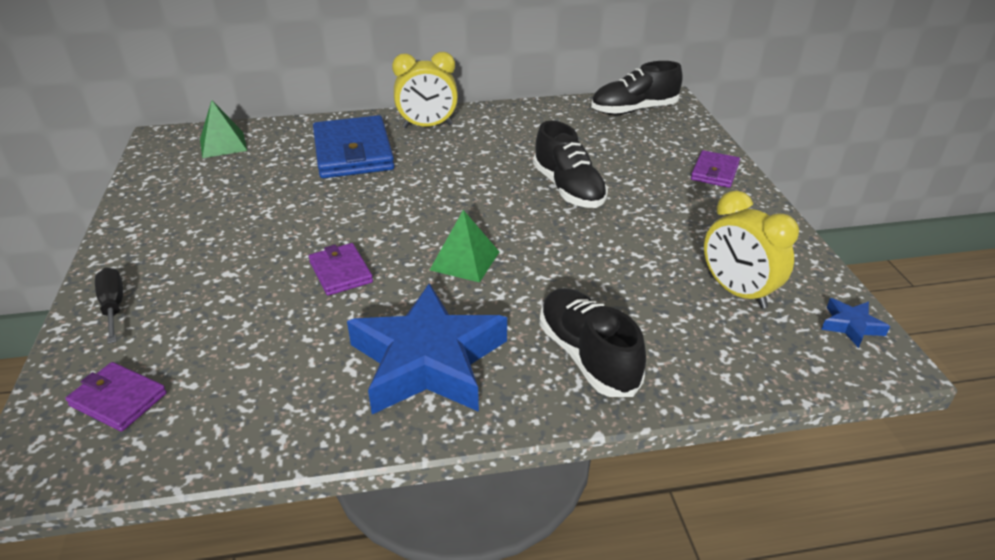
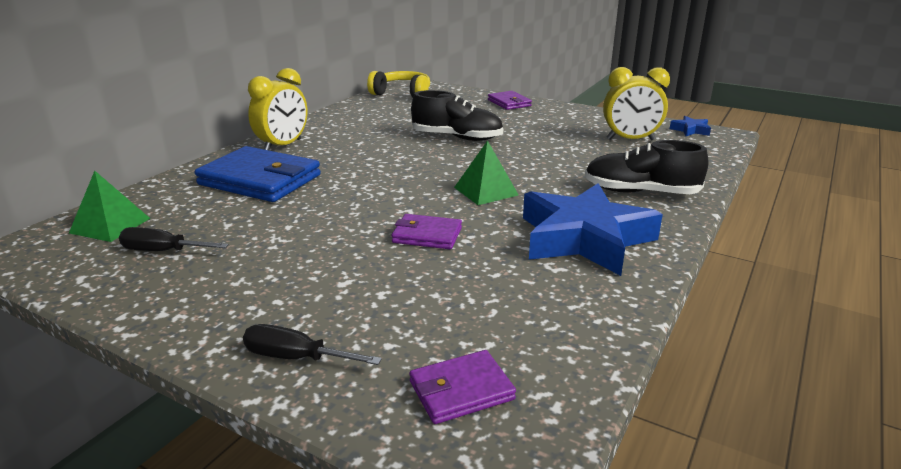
camera: 50 degrees left, 10 degrees down
(207, 182) = (163, 251): none -> black screwdriver
(634, 110) = (402, 93): black shoe -> yellow headphones

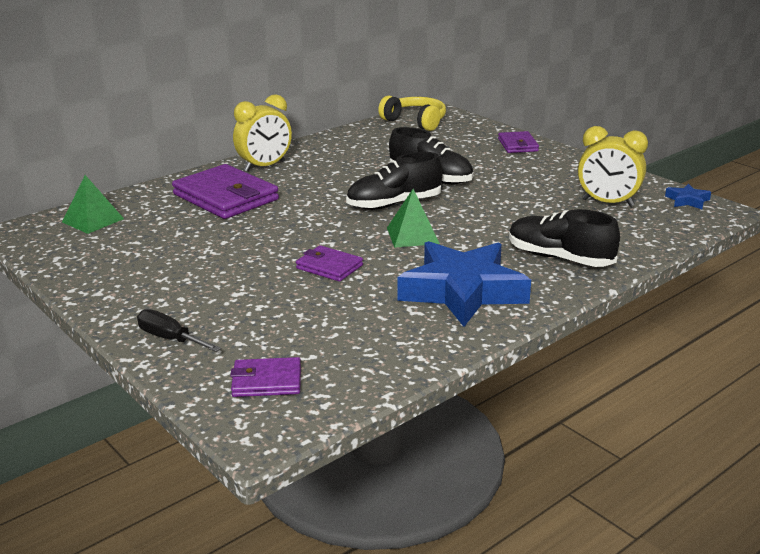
camera: 20 degrees right, 0 degrees up
(163, 251) = (120, 247): black screwdriver -> none
(260, 180) = (225, 197): blue wallet -> purple wallet
(442, 164) = (394, 204): none -> black shoe

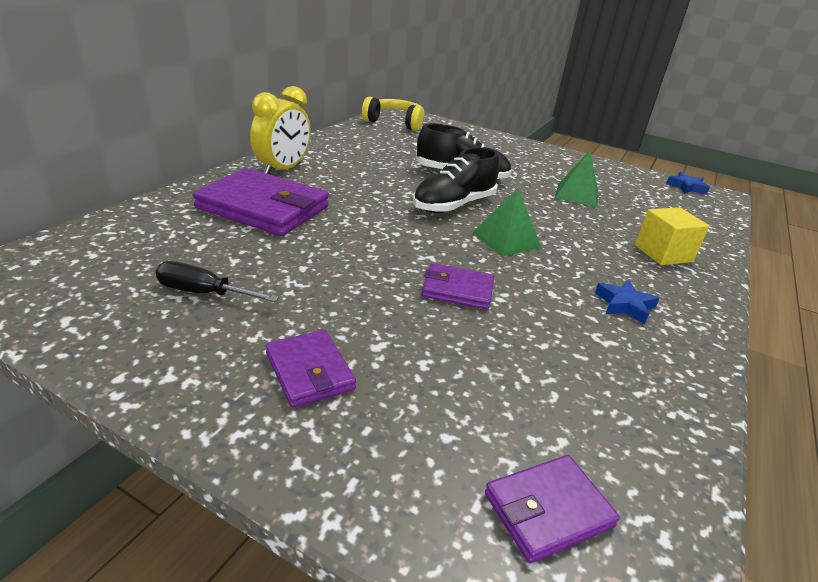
camera: 25 degrees left, 5 degrees up
(93, 220) = (98, 252): green pyramid -> green pyramid (577, 195)
(170, 338) = (340, 451): black screwdriver -> black screwdriver (203, 293)
(463, 291) = (624, 305): blue star -> blue star, size x0.40
(517, 145) = (503, 142): purple wallet -> purple wallet (309, 371)
(559, 258) = (663, 253): black shoe -> yellow cube
(607, 203) = (633, 192): yellow clock -> none

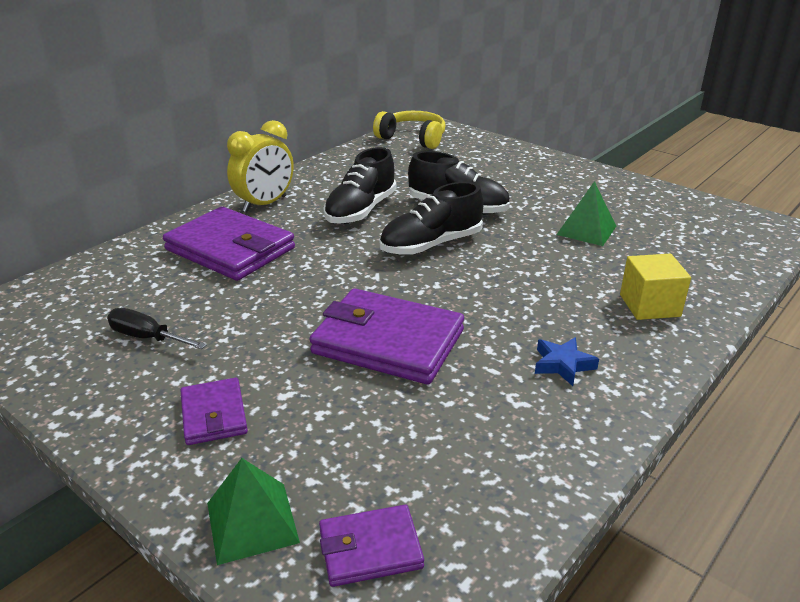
camera: 15 degrees right, 0 degrees up
(376, 176) = (361, 210): none -> black shoe
(457, 290) = (388, 342): purple wallet -> purple wallet, size x1.90
(506, 240) = (469, 287): green pyramid -> green pyramid (252, 522)
(686, 187) = (741, 218): blue star -> none

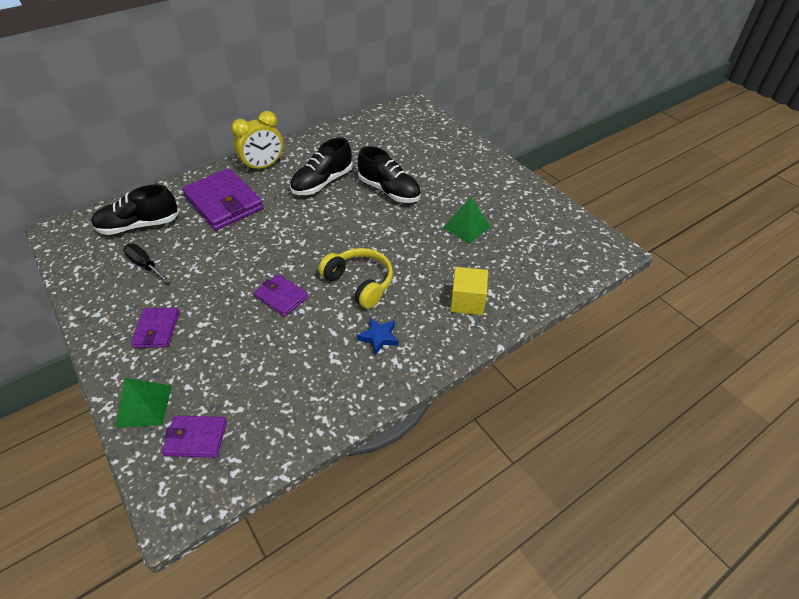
camera: 15 degrees right, 15 degrees up
(388, 342) = (281, 297): purple wallet -> purple wallet, size x0.53
(412, 138) = (395, 118): yellow headphones -> yellow headphones (360, 283)
(431, 245) = (352, 221): black shoe -> black shoe (139, 225)

